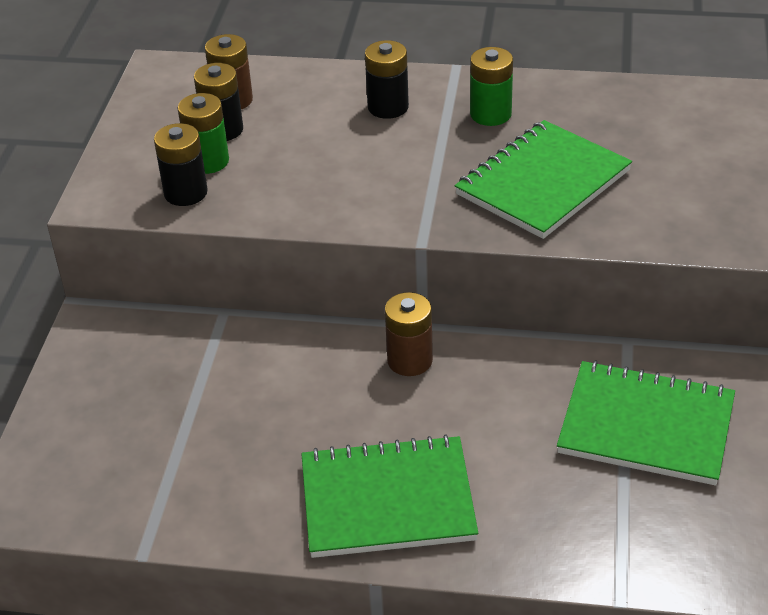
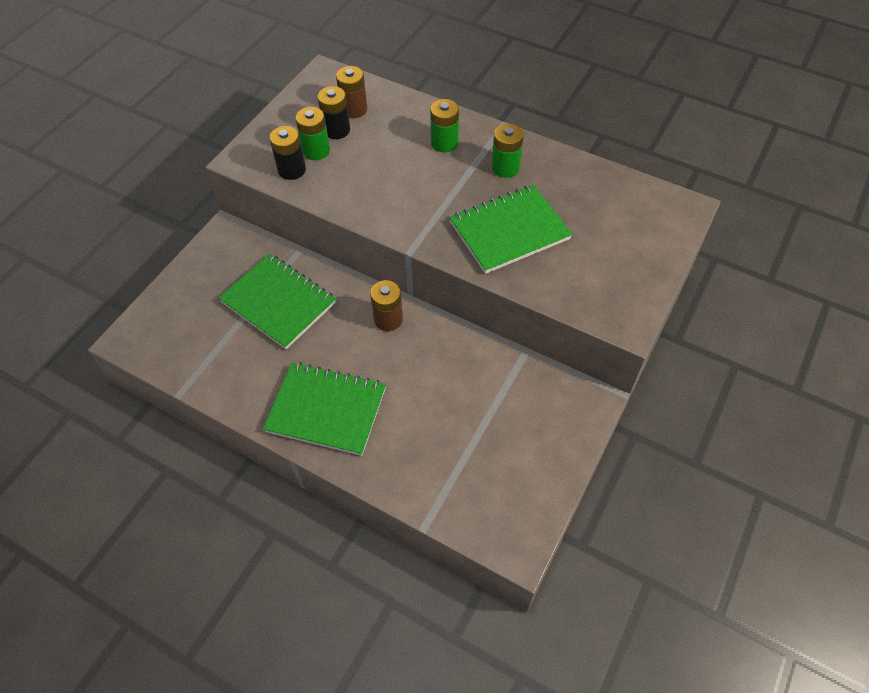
camera: 20 degrees right, 15 degrees up
(388, 107) = (444, 143): black battery -> green battery
(646, 426) = (504, 415): green notebook -> green notebook (278, 302)

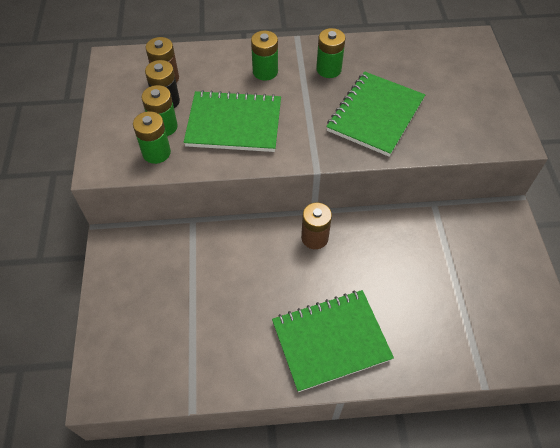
camera: 35 degrees left, 0 degrees up
(278, 302) = (213, 275): green notebook -> green notebook (234, 123)
(292, 170) = (156, 153): black battery -> green battery

